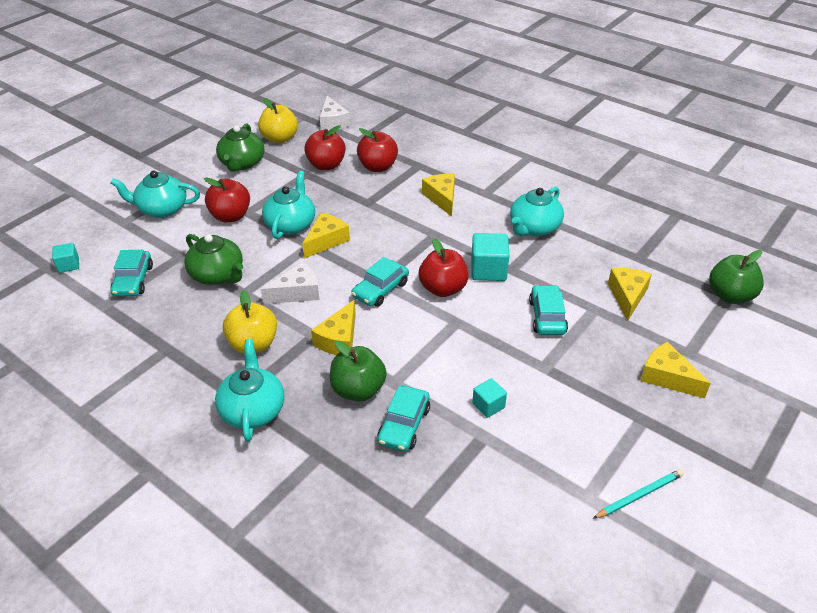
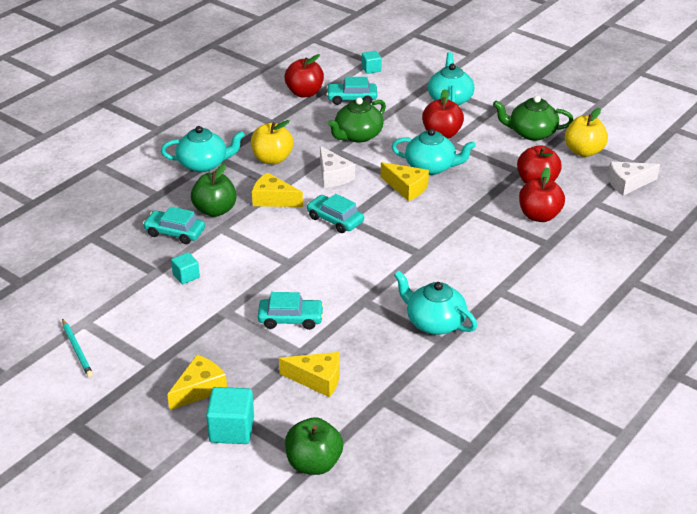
camera: 90 degrees right, 5 degrees down
(442, 198) = (484, 259): yellow cheese -> none
(443, 289) = (334, 256): red apple -> red apple (304, 93)
(488, 270) = (362, 285): turquoise cube -> turquoise cube (231, 429)

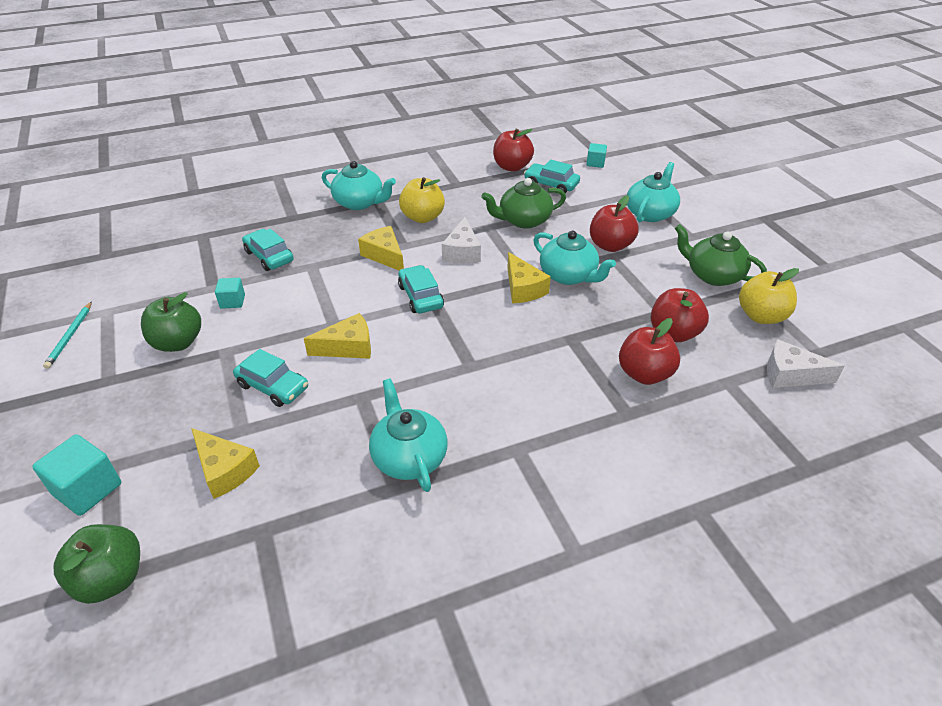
camera: 30 degrees right, 5 degrees up
(199, 389) = (113, 426): yellow cheese -> yellow cheese (348, 347)
(215, 210) = (324, 248): green apple -> green apple (178, 343)

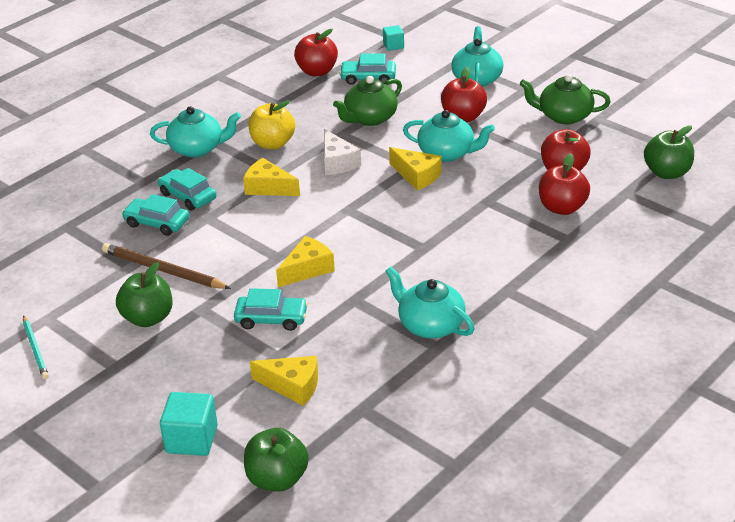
camera: 25 degrees left, 5 degrees down
(232, 301) = (163, 270): turquoise cube -> brown pencil
(420, 296) = (333, 210): turquoise car -> turquoise car (188, 196)
(761, 316) = (620, 136): yellow apple -> none
(790, 375) = (667, 173): white cheese -> green apple

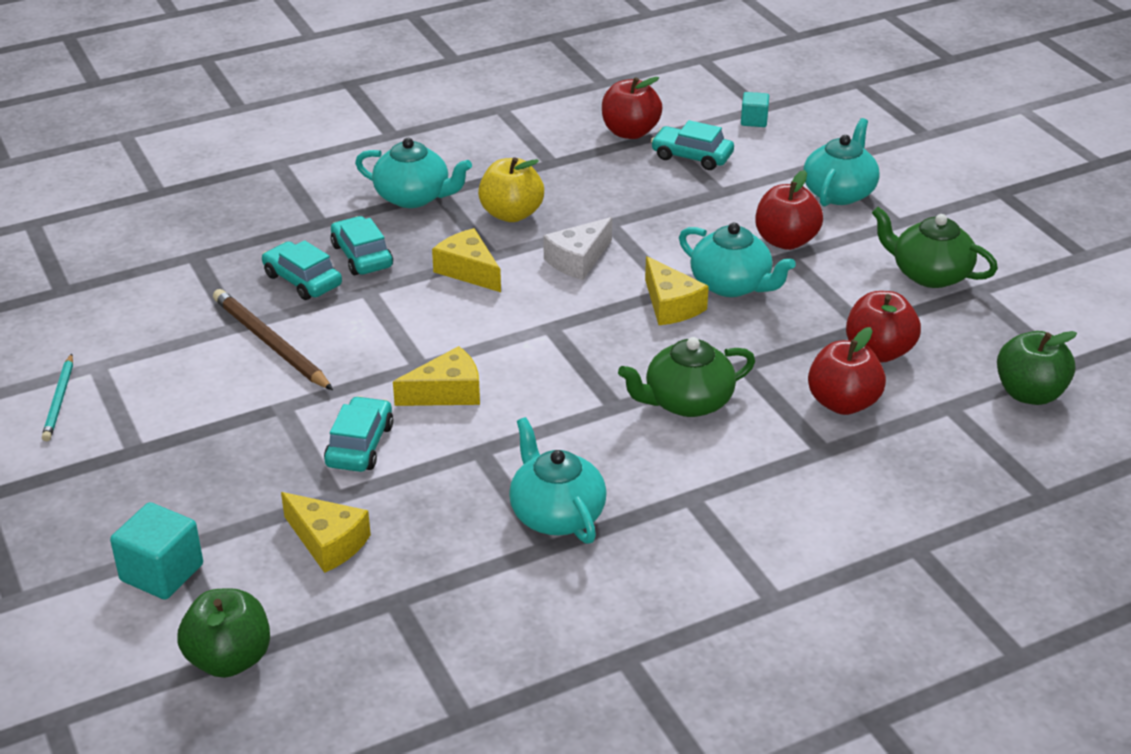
camera: 20 degrees right, 0 degrees up
(148, 318) = (213, 400): green apple -> none
(271, 319) = (359, 445): turquoise car -> turquoise car turned 105 degrees counterclockwise
(337, 162) = (578, 260): white cheese -> white cheese turned 45 degrees clockwise
(369, 118) = (658, 211): green teapot -> green teapot (687, 402)

